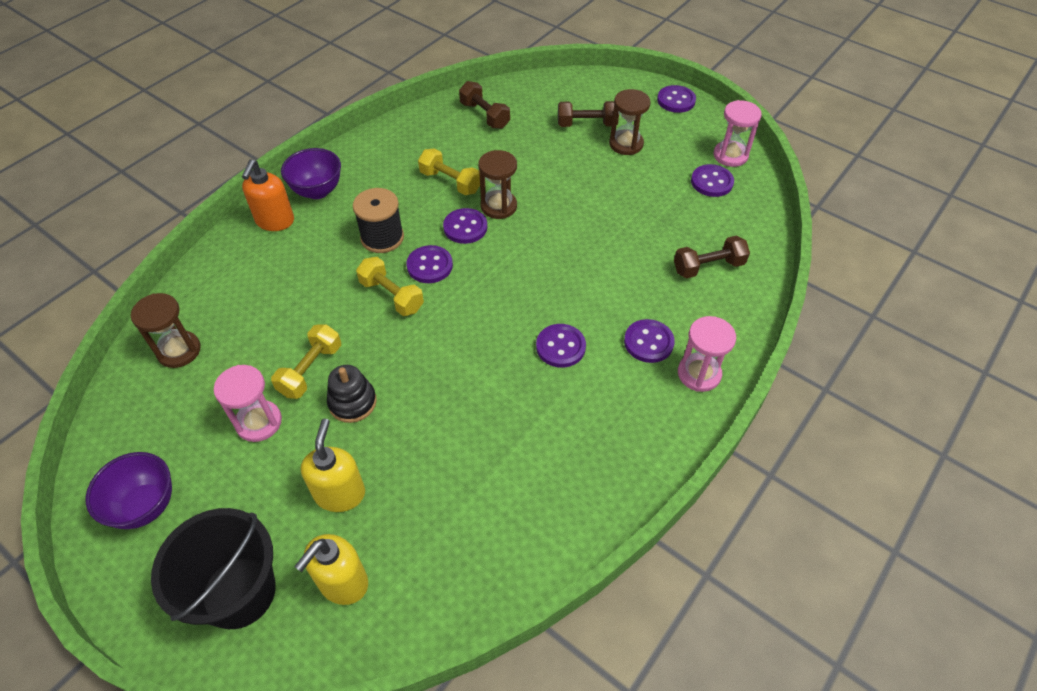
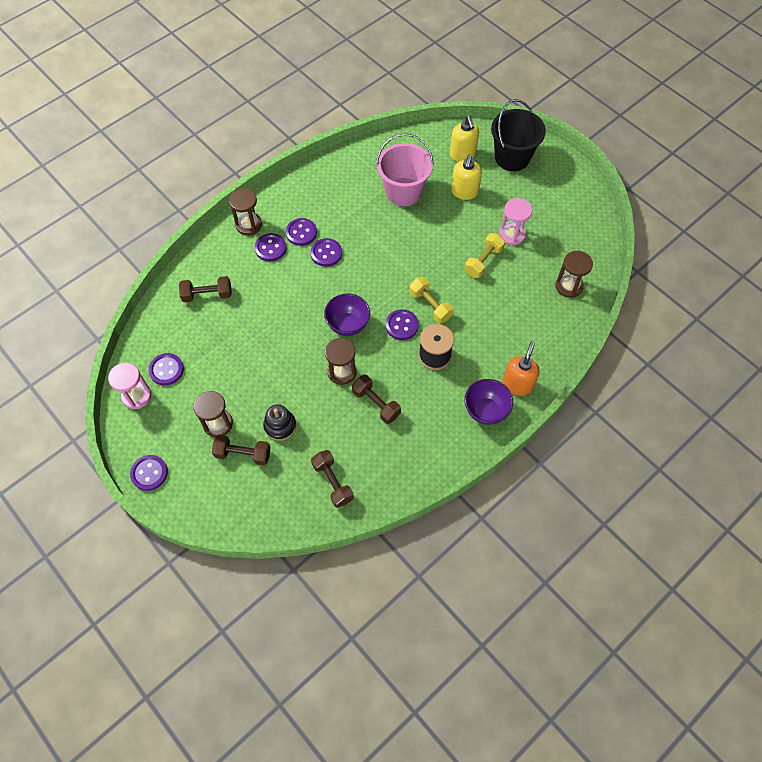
camera: 170 degrees left, 10 degrees up
(145, 506) = (567, 200): purple bowl -> purple bowl (348, 325)
(342, 582) = (462, 154): yellow soap dispenser -> yellow soap dispenser turned 120 degrees clockwise
(352, 402) = (457, 238): black stacking toy -> black stacking toy (280, 426)
(450, 182) = (376, 403): yellow dumbbell -> brown dumbbell
(453, 475) = (403, 192): none -> pink bucket
(465, 227) = (371, 355): purple button -> purple button (301, 233)
(699, 374) = (248, 225): pink hourglass -> brown hourglass

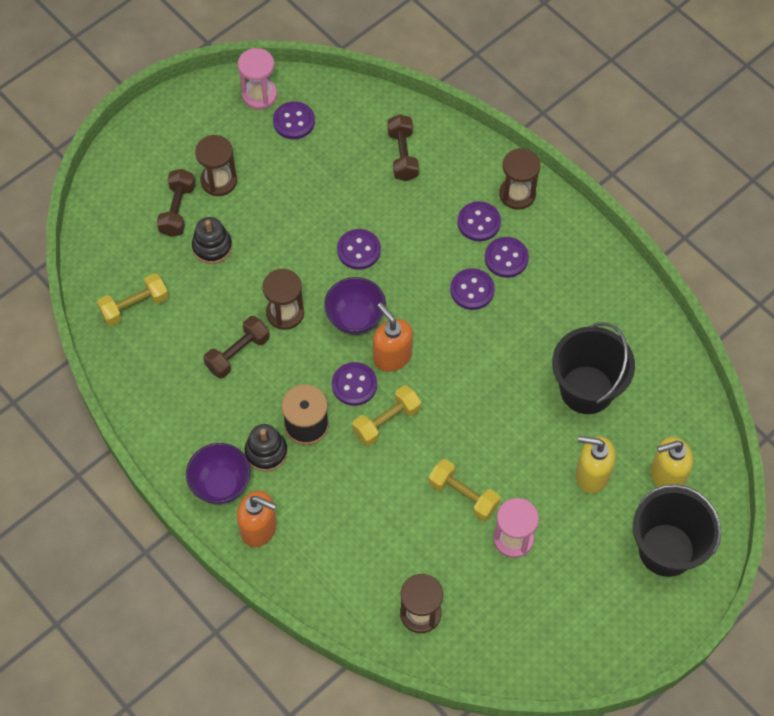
camera: 90 degrees right, 0 degrees up
(149, 473) = (160, 118): purple button -> purple button (358, 250)
(333, 482) = (135, 306): brown dumbbell -> yellow dumbbell
(379, 302) = (392, 356): none -> orange soap dispenser
(403, 192) = (586, 389): pink bucket -> black bucket
(457, 381) = (266, 452): none -> black stacking toy

